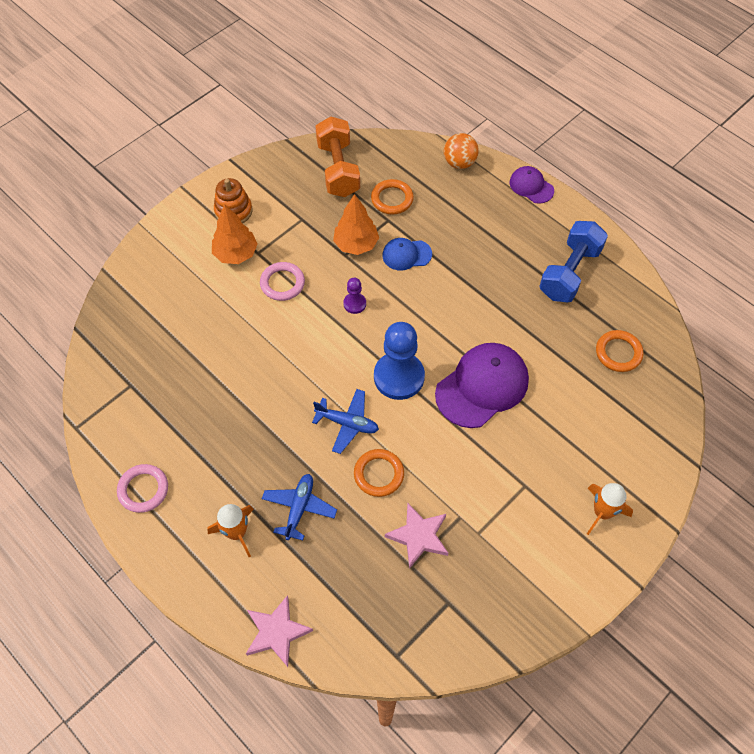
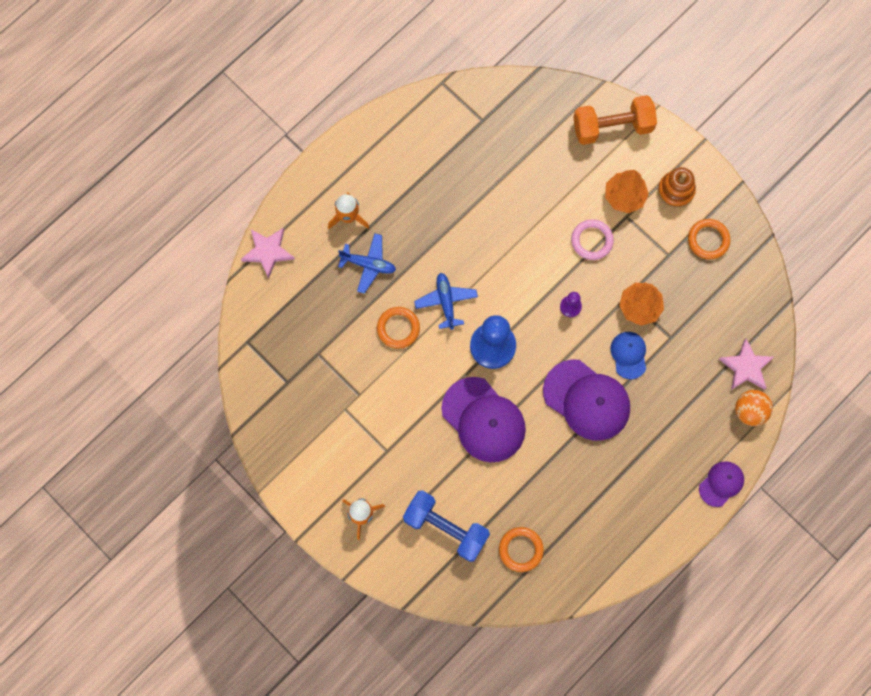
camera: 90 degrees right, 15 degrees up
(143, 489) = (386, 142): pink ring -> none
(338, 169) = (734, 288): orange dumbbell -> orange dumbbell (612, 127)
(347, 423) = (446, 302): blue plane -> blue plane turned 150 degrees clockwise
(392, 199) = (697, 341): orange ring -> orange ring (708, 240)
(418, 536) = (343, 360): pink star -> pink star (746, 367)
(455, 291) = (587, 400): none -> purple cap
(569, 272) = (612, 512): blue dumbbell -> blue dumbbell (446, 528)

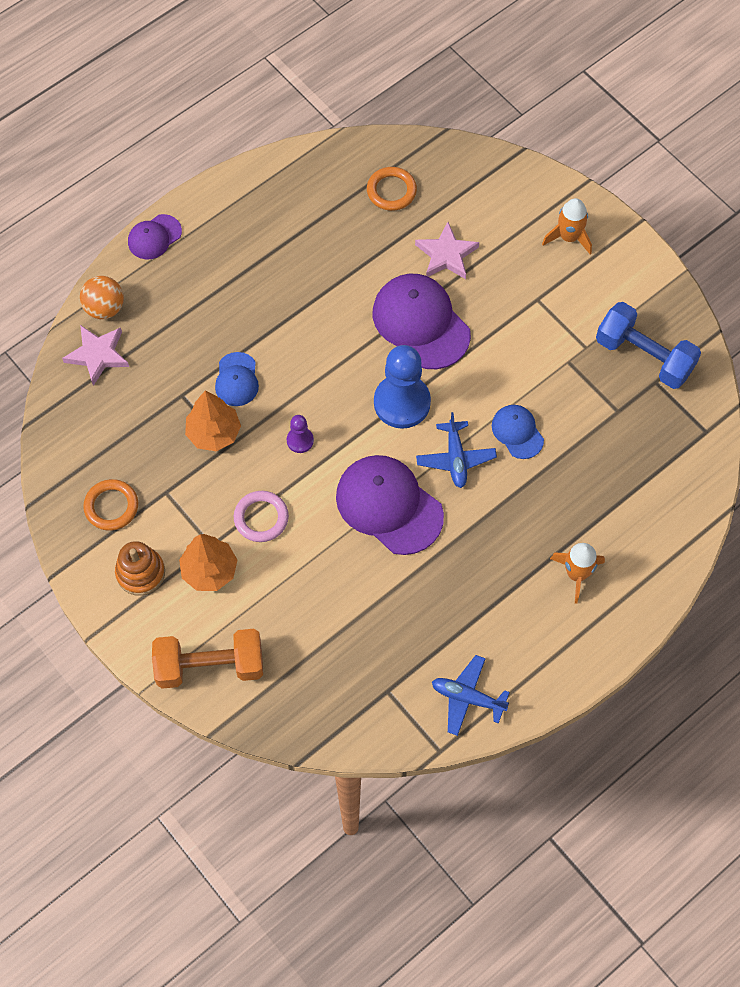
camera: 175 degrees left, 10 degrees down
(268, 252) = (682, 538): pink star -> pink star (446, 255)
(368, 264) = (552, 511): blue plane -> blue plane (467, 698)
(398, 328) = (517, 432): orange ring -> blue cap
(446, 528) = (474, 218): blue dumbbell -> blue dumbbell (644, 356)
(587, 400) = (295, 334): purple cap -> purple cap (389, 505)

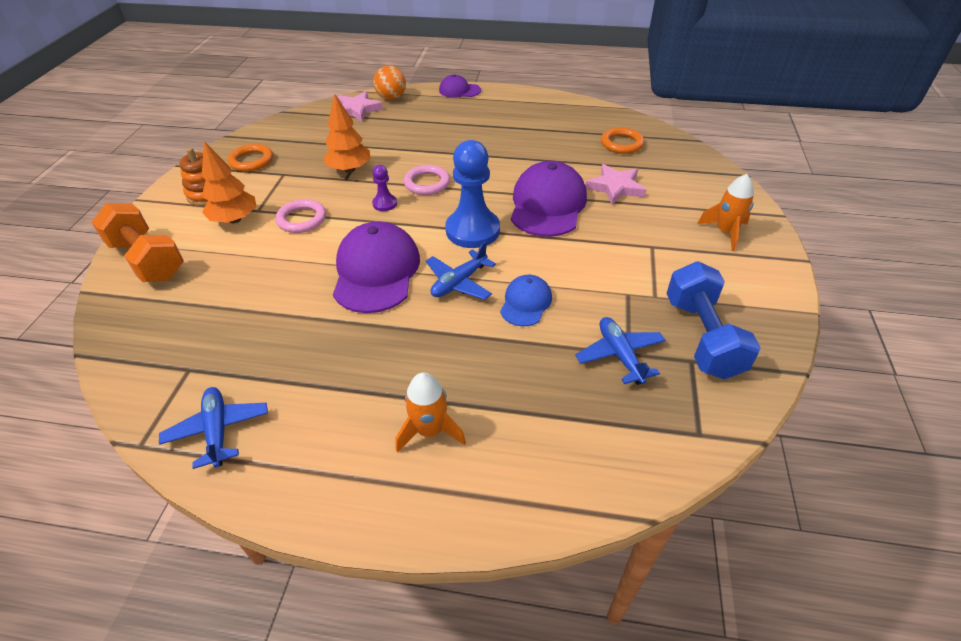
camera: 50 degrees right, 20 degrees down
(237, 379) = (400, 158): blue cap -> none
(300, 387) = (427, 183): none -> pink ring
(615, 418) = (620, 355): none -> blue plane

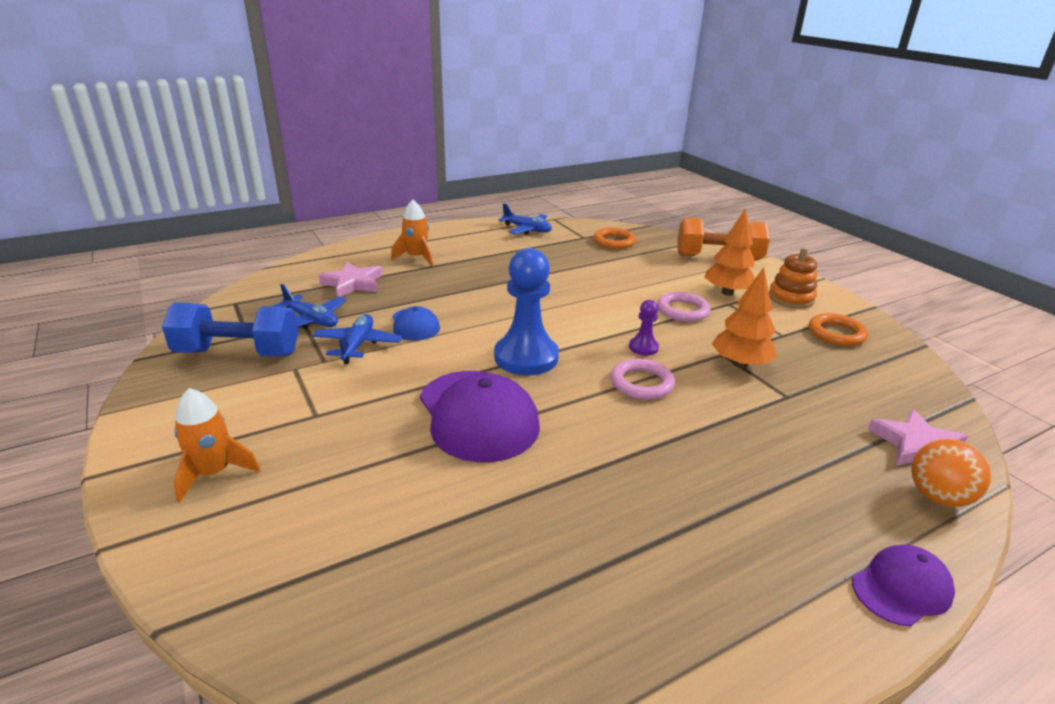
camera: 140 degrees right, 15 degrees down
(376, 271) = (560, 302): purple cap -> none
(459, 282) = (485, 318): blue plane -> blue plane (358, 345)
(615, 187) = (407, 481): pink star -> pink star (353, 283)
(621, 144) = (455, 592): orange ring -> orange ring (614, 242)
(702, 337) = (238, 353): blue dumbbell -> blue dumbbell turned 45 degrees counterclockwise

